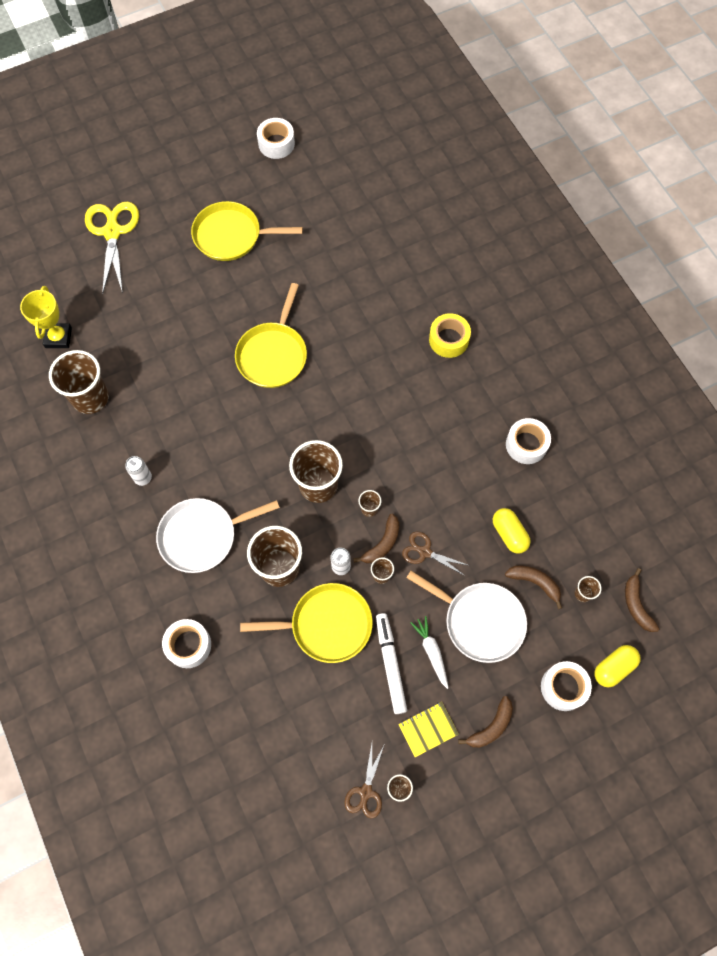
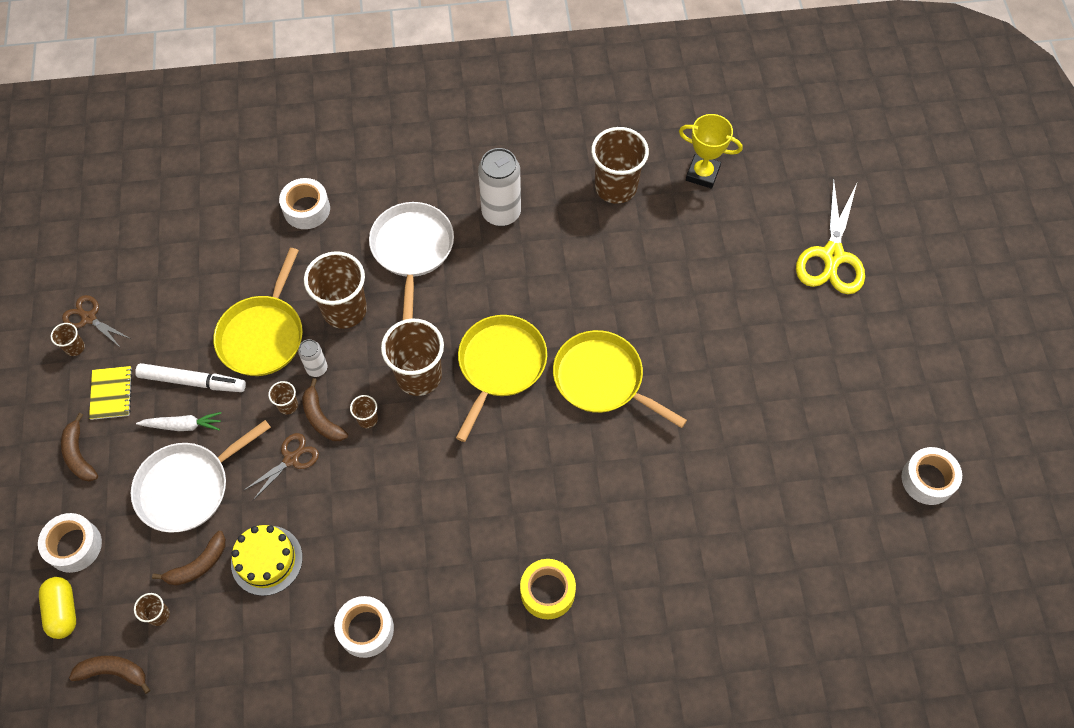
camera: 110 degrees right, 5 degrees down
(112, 232) = (832, 256): yellow scissors -> yellow scissors turned 90 degrees clockwise
(143, 478) = (501, 213): white can -> white can, size x1.93
(231, 236) = (789, 382): yellow pan -> yellow pan (500, 365)
(509, 534) = (266, 560): yellow capsule -> yellow cake

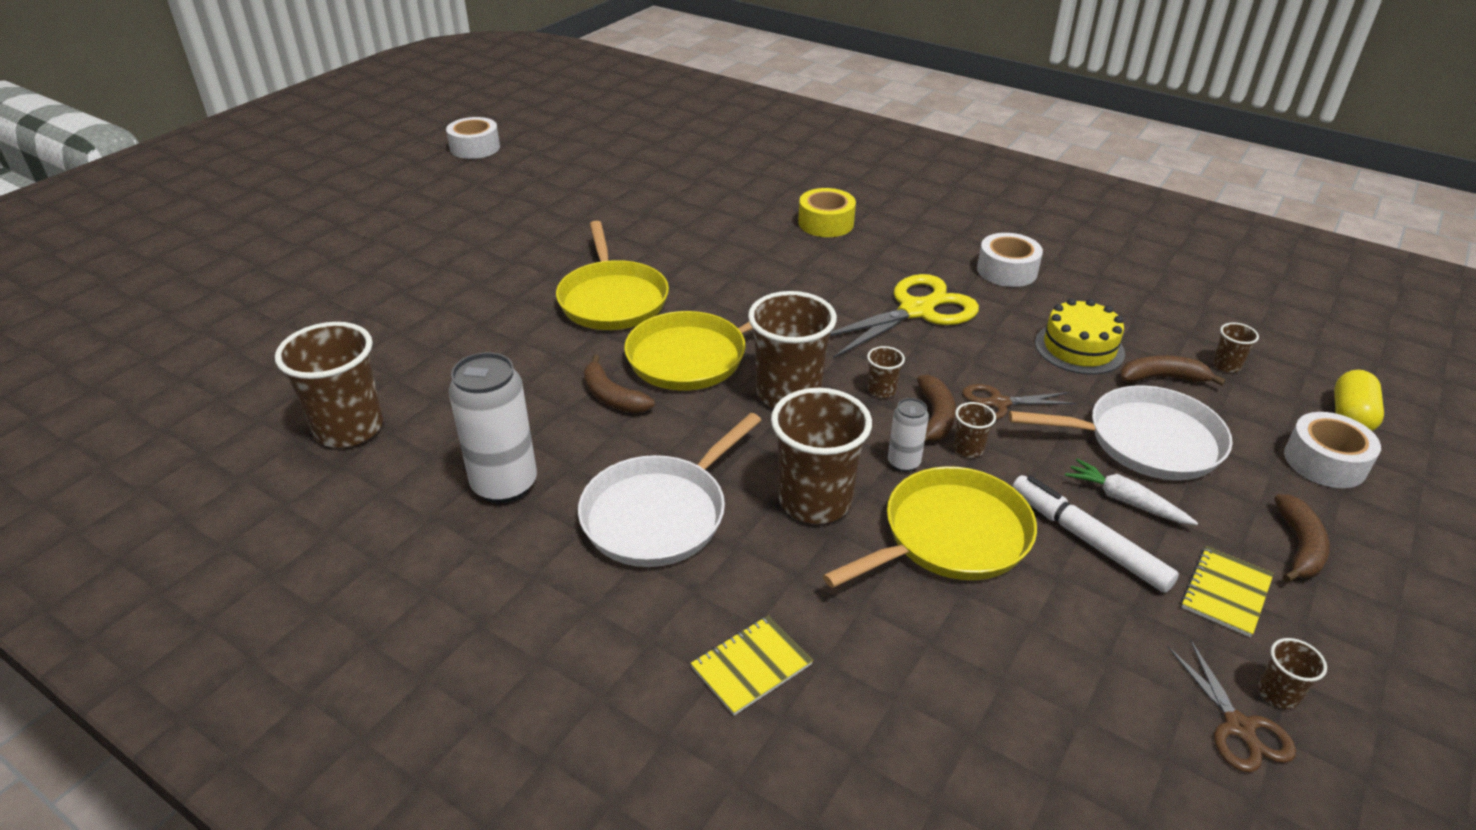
camera: 140 degrees left, 25 degrees down
(114, 672) = (1293, 352): brown banana -> brown banana (612, 397)
(306, 209) = (751, 666): white tape -> yellow notebook
(702, 174) = (252, 384): yellow trophy -> none
(832, 256) = (286, 265): yellow scissors -> yellow scissors (916, 311)

